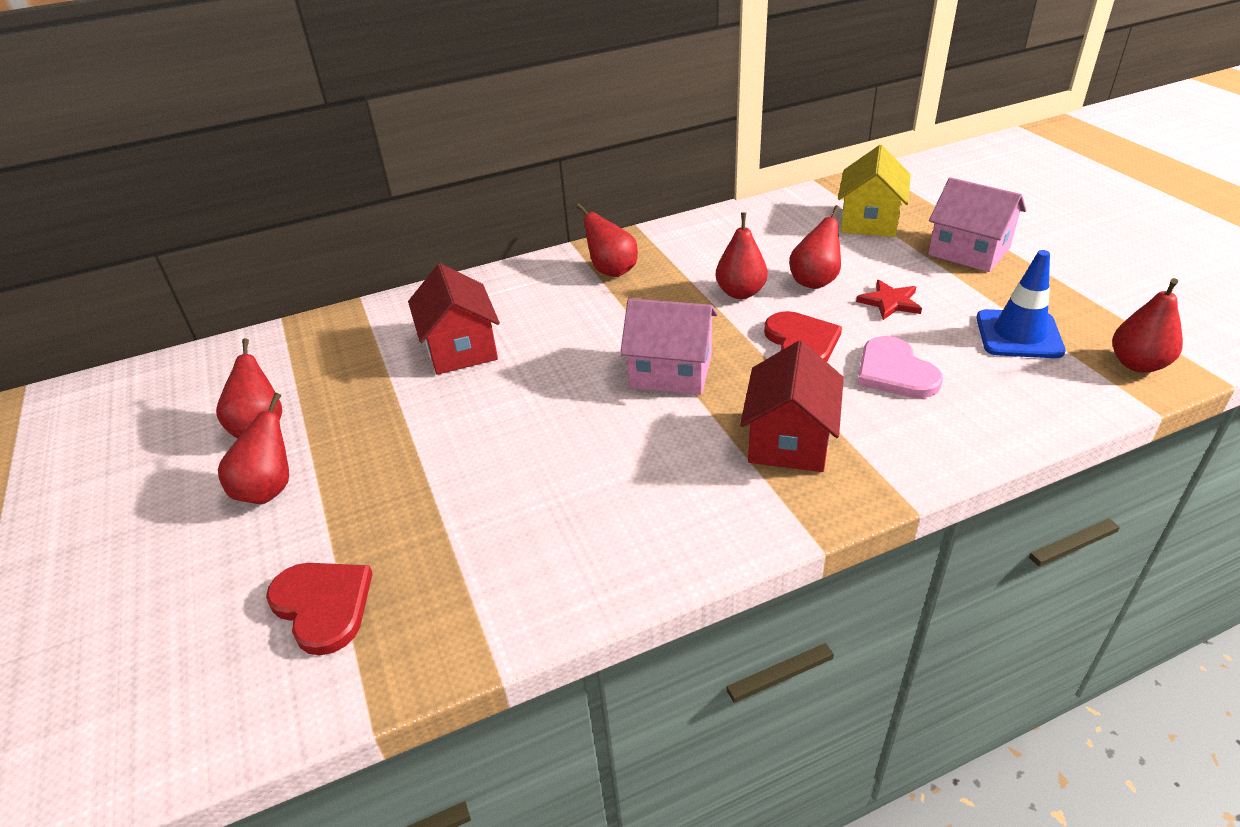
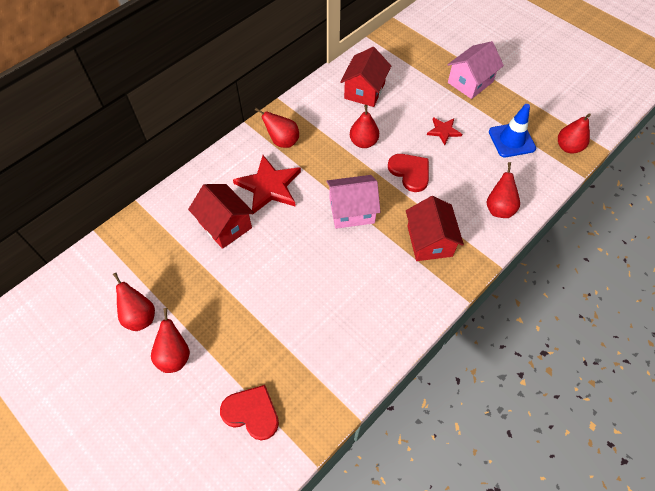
camera: 25 degrees left, 20 degrees up
(557, 317) = (269, 186): none -> red star
(776, 236) = (364, 91): none -> red house
(814, 281) = (399, 124): red pear -> red pear (499, 208)
(869, 221) = (411, 67): yellow house -> none
(894, 372) = (462, 181): pink heart -> none
(969, 251) = (470, 82): pink house -> pink house turned 60 degrees counterclockwise

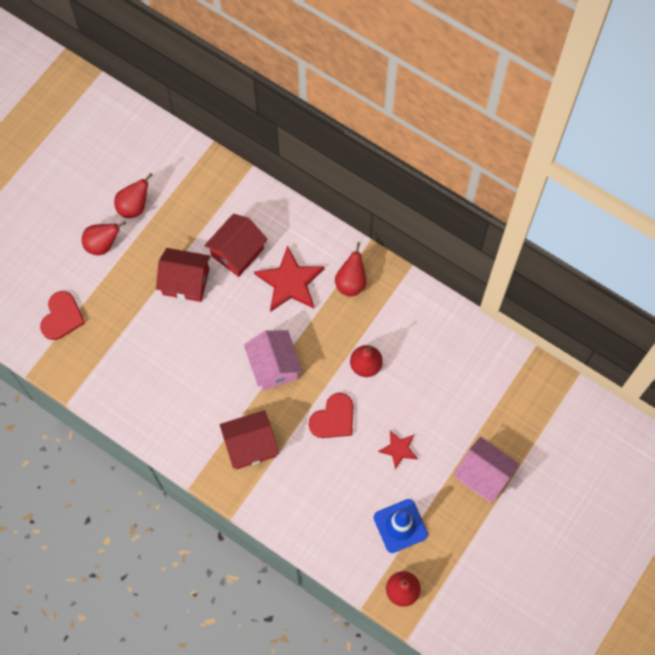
camera: 80 degrees right, 10 degrees up
(364, 91) = (442, 356): red house -> red house (186, 282)
(499, 208) = (302, 513): red pear -> none

